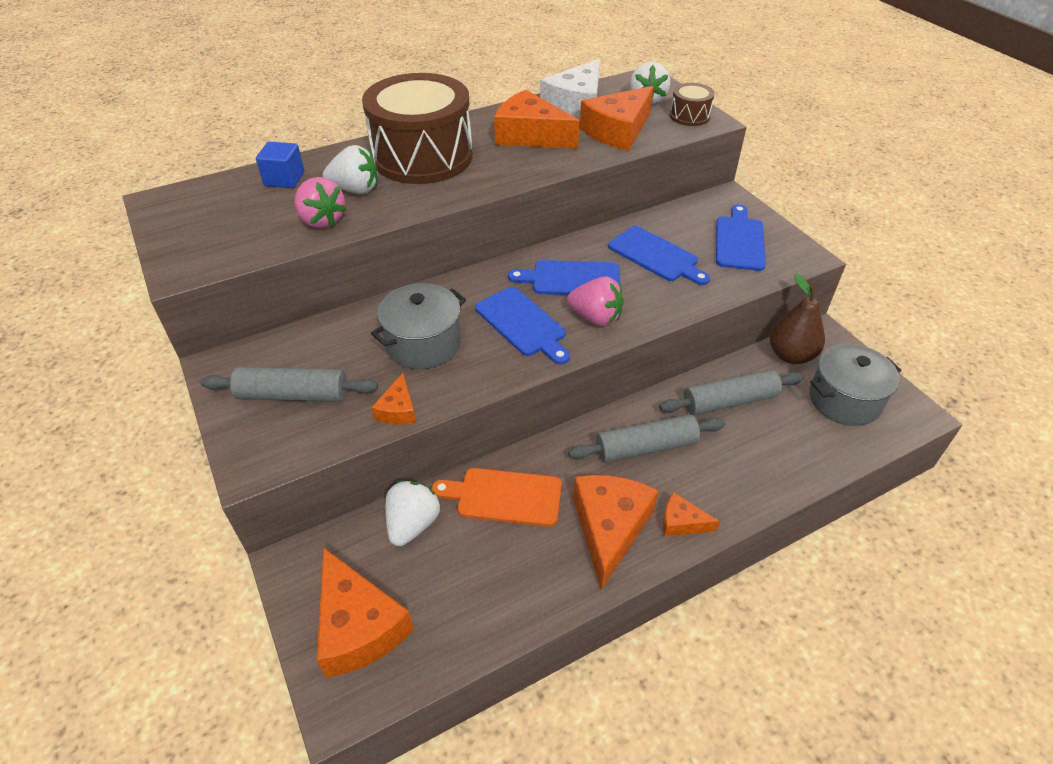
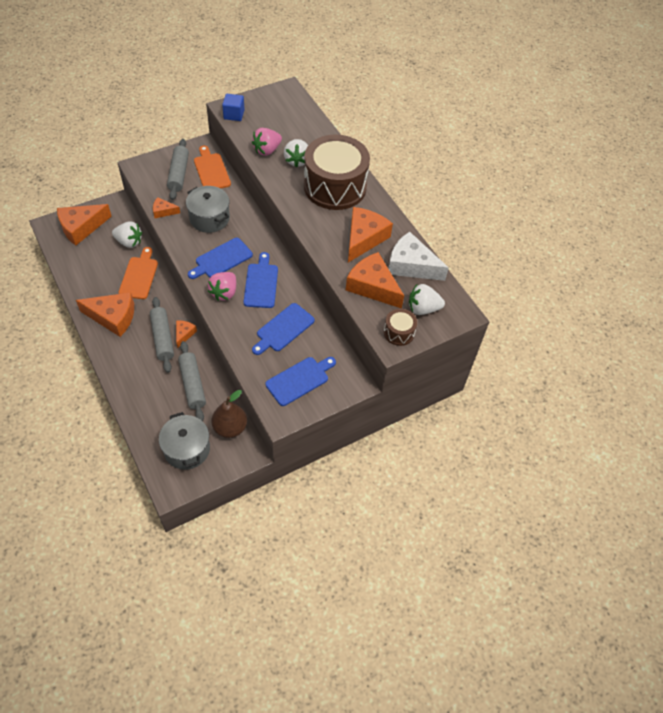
camera: 85 degrees right, 10 degrees up
(284, 179) = (309, 131): blue cube -> blue cube (234, 114)
(294, 348) = (211, 170): none -> orange cutting board
(681, 522) = (111, 348): orange cheese -> orange cheese (184, 334)
(739, 241) = (299, 380): blue cutting board -> blue cutting board turned 45 degrees counterclockwise

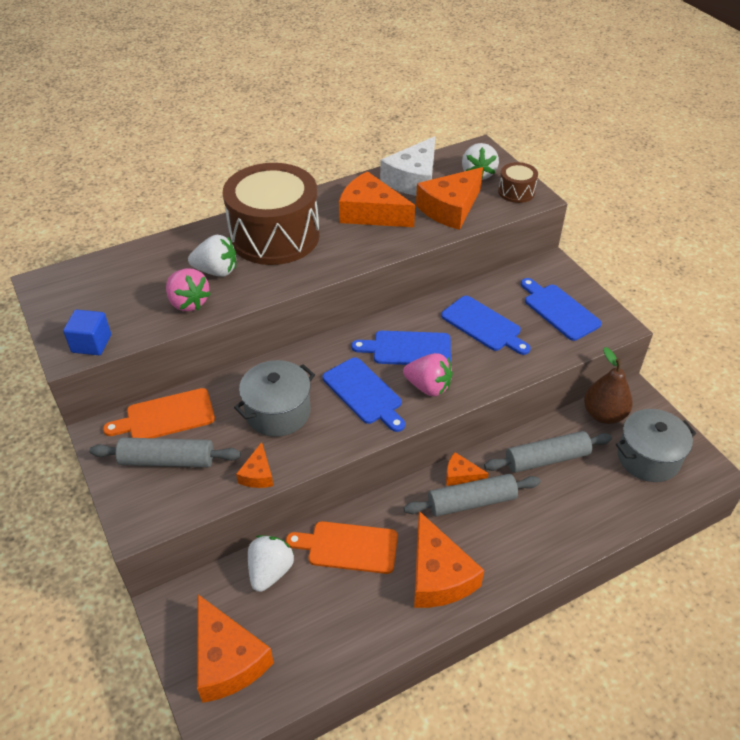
camera: 85 degrees left, 10 degrees down
(113, 317) = (438, 575): orange cheese -> orange cheese turned 150 degrees clockwise

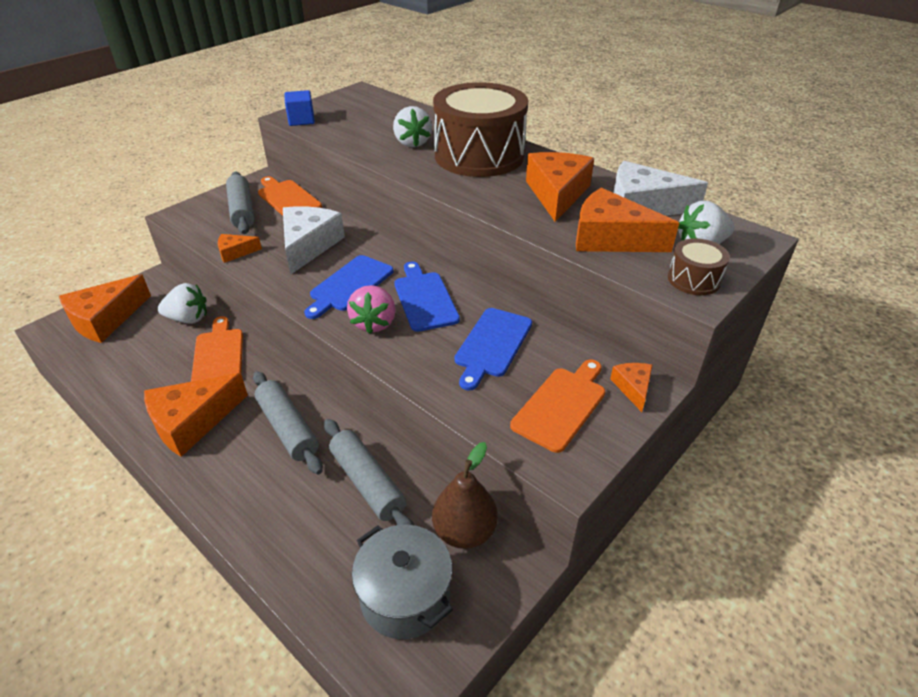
camera: 70 degrees right, 5 degrees down
(188, 303) = (365, 141): pink strawberry -> none
(278, 412) = (308, 245): grey pot -> white cheese
(461, 475) = (321, 413): orange cheese -> orange cheese (633, 388)
(559, 310) = (561, 405): blue cutting board -> orange cutting board

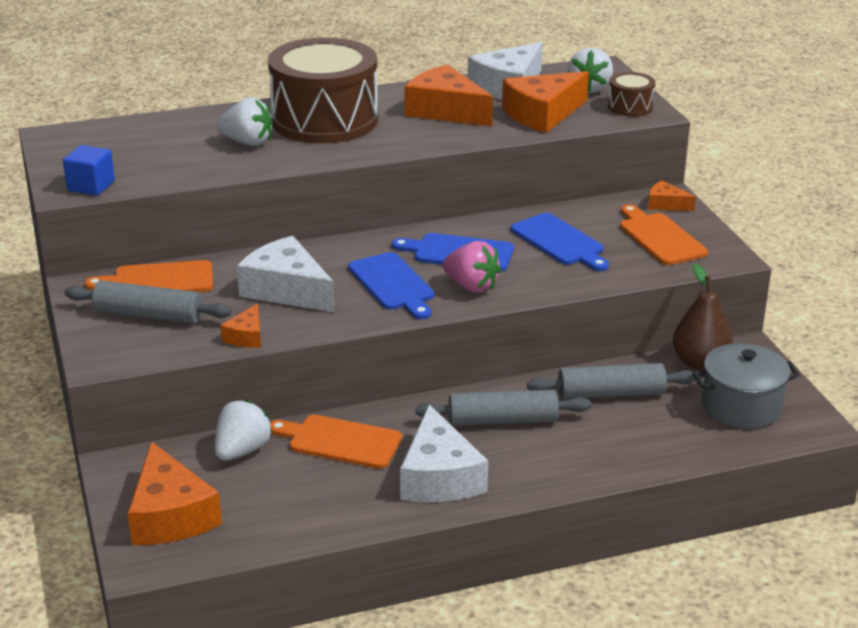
camera: 60 degrees left, 10 degrees down
(192, 422) = (439, 477): orange cheese -> white cheese

